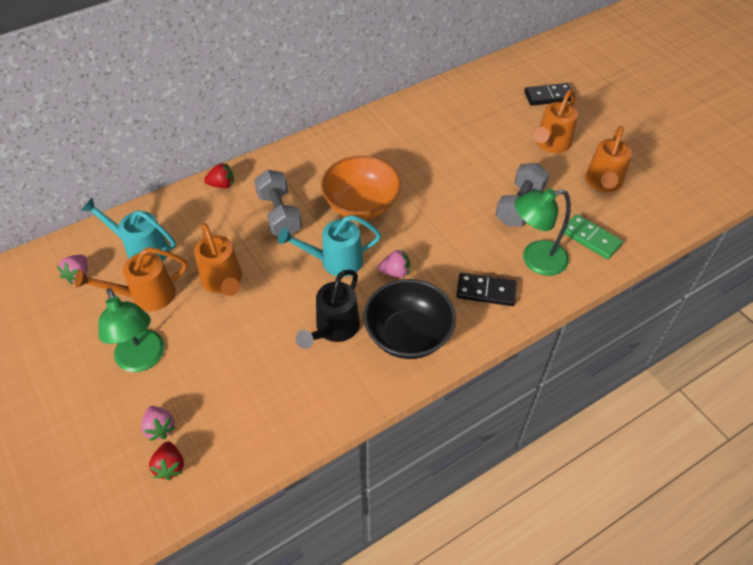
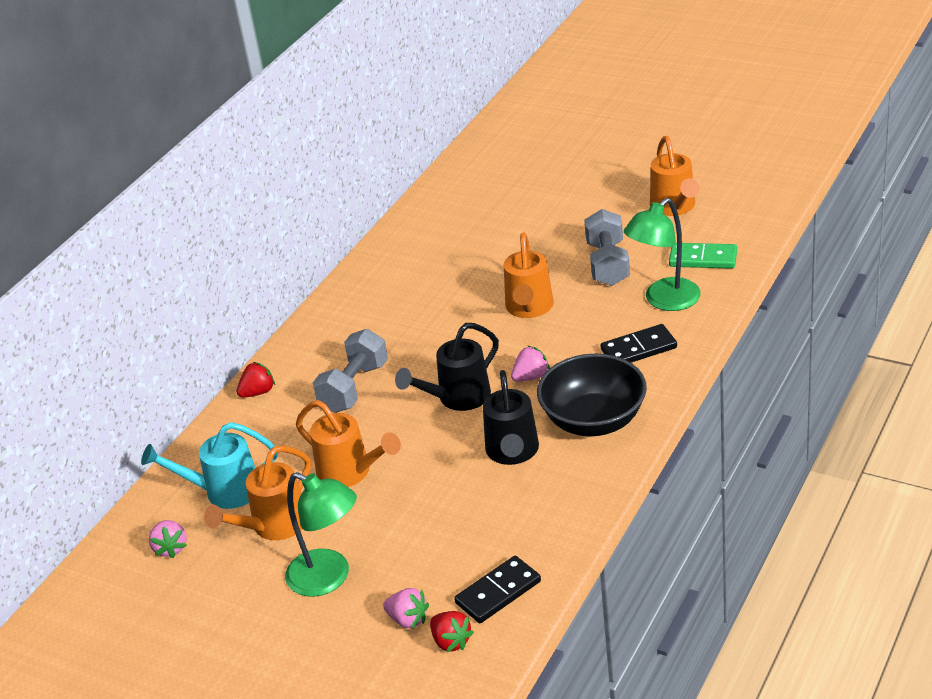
camera: 25 degrees left, 15 degrees down
(279, 214) = (354, 387): grey dumbbell -> grey dumbbell turned 75 degrees clockwise
(335, 261) = (458, 398): turquoise watering can -> black watering can
(361, 205) = (438, 338): orange bowl -> none
(549, 96) = (551, 155): black domino -> black domino (498, 592)
(551, 144) = (592, 197): orange watering can -> orange watering can (529, 308)

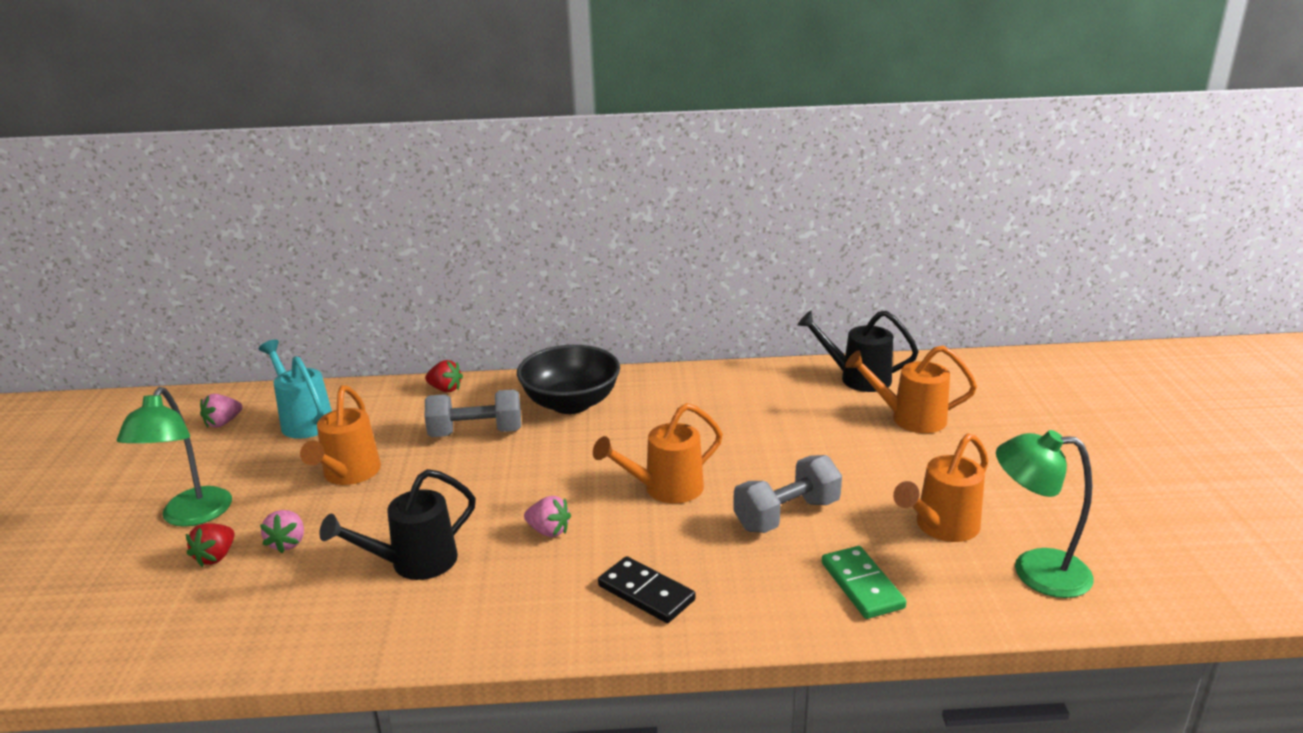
camera: 55 degrees right, 10 degrees down
(273, 526) = (261, 461): orange watering can -> orange watering can (910, 418)
(408, 619) = (131, 586): pink strawberry -> pink strawberry (288, 543)
(451, 641) = (96, 627): red strawberry -> red strawberry (216, 557)
(458, 398) = (489, 496): black watering can -> black watering can (858, 378)
(498, 592) = (178, 633): black domino -> none
(594, 420) = (494, 603): black bowl -> black bowl (571, 403)
(664, 301) = (752, 582): green lamp -> green lamp (1035, 571)

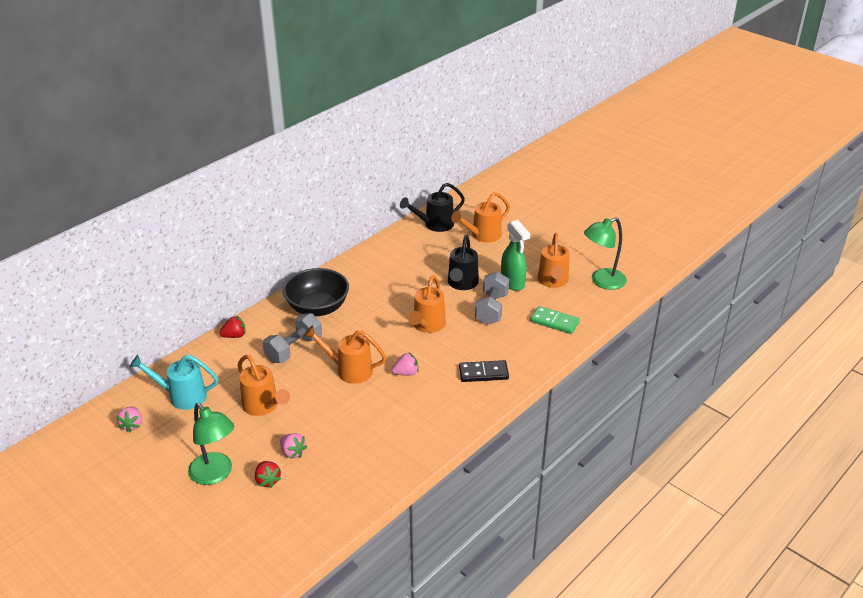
camera: 45 degrees left, 10 degrees up
(414, 563) = (369, 422): black watering can -> black watering can (462, 284)
(493, 488) = (349, 370): none -> orange watering can
(870, 498) = (513, 283): none -> green spray bottle

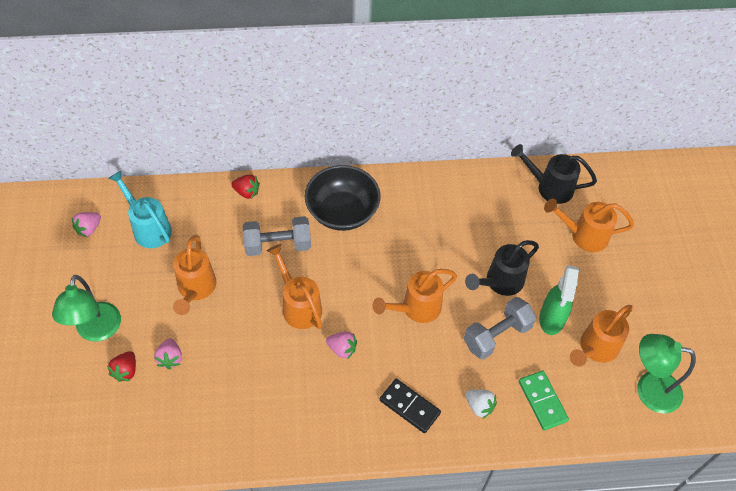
camera: 40 degrees right, 20 degrees up
(523, 346) = (479, 406): none -> white strawberry

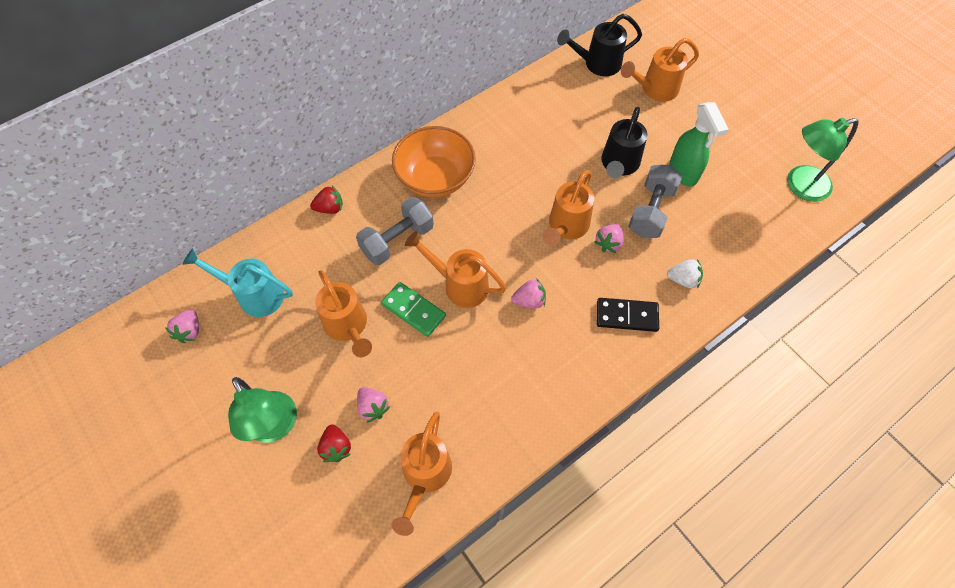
camera: 30 degrees left, 5 degrees up
(342, 212) = (435, 178): black bowl -> orange bowl
(440, 341) = (608, 243): none -> pink strawberry
(542, 401) = (729, 245): green domino -> green domino (413, 310)
(595, 348) = (735, 177): orange watering can -> orange watering can (425, 476)

